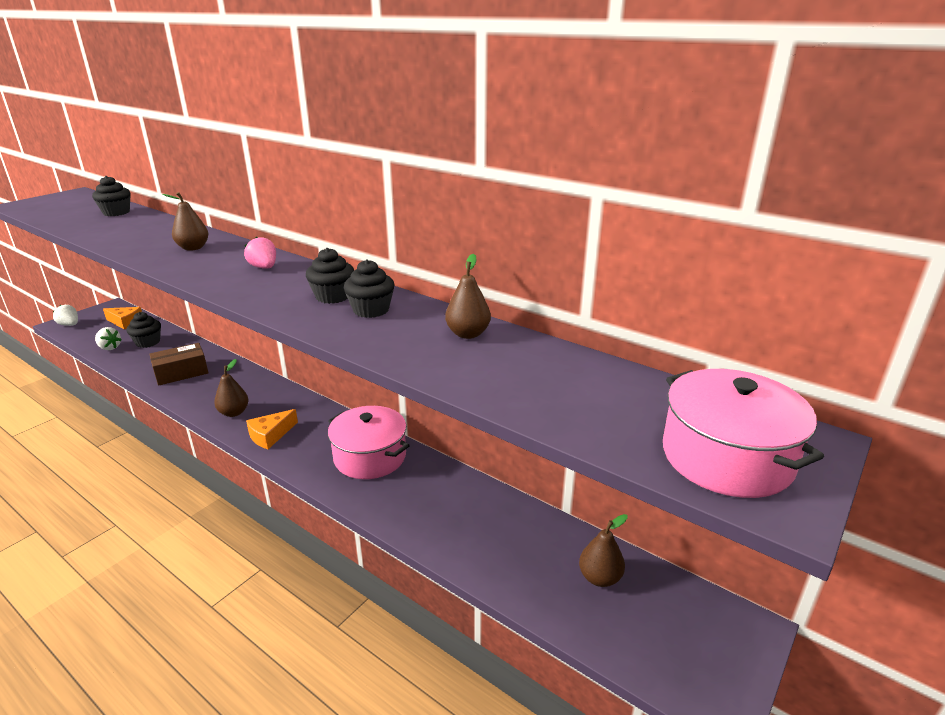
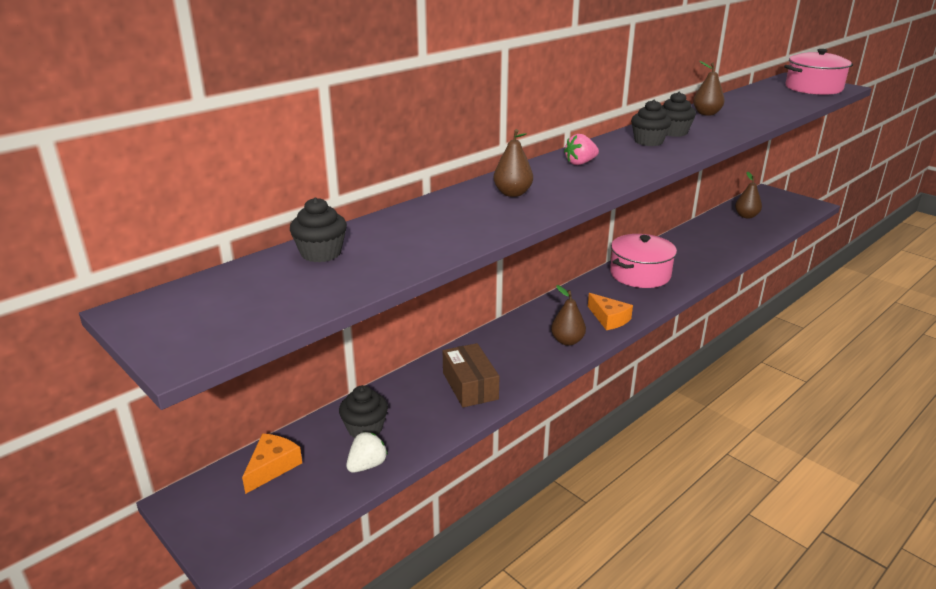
camera: 80 degrees left, 0 degrees up
(70, 325) = (242, 539): white strawberry -> none

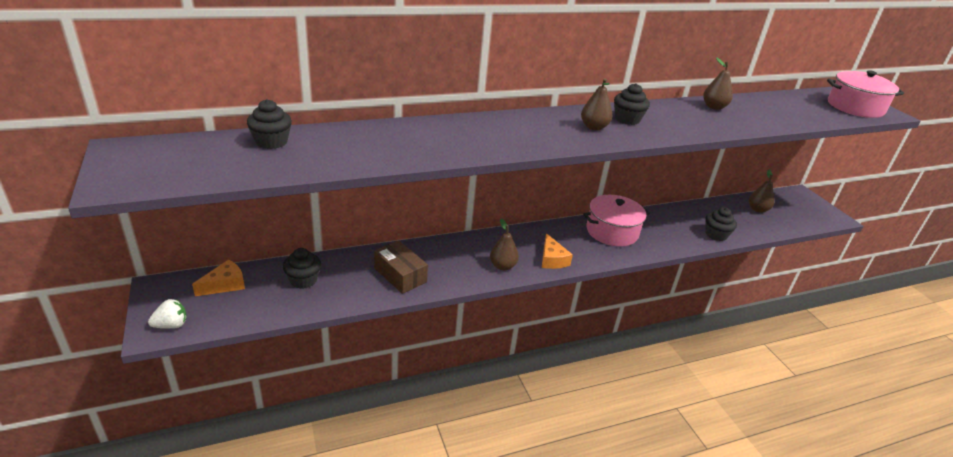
camera: 20 degrees right, 5 degrees up
(367, 465) = (283, 306): white strawberry -> white strawberry (171, 325)
(470, 386) = (400, 275): brown box -> brown box turned 45 degrees counterclockwise
(512, 193) = (459, 134): brown pear -> brown pear (594, 127)
(580, 163) = (545, 123): pink strawberry -> none
(673, 132) = (660, 116): black cupcake -> black cupcake (716, 235)

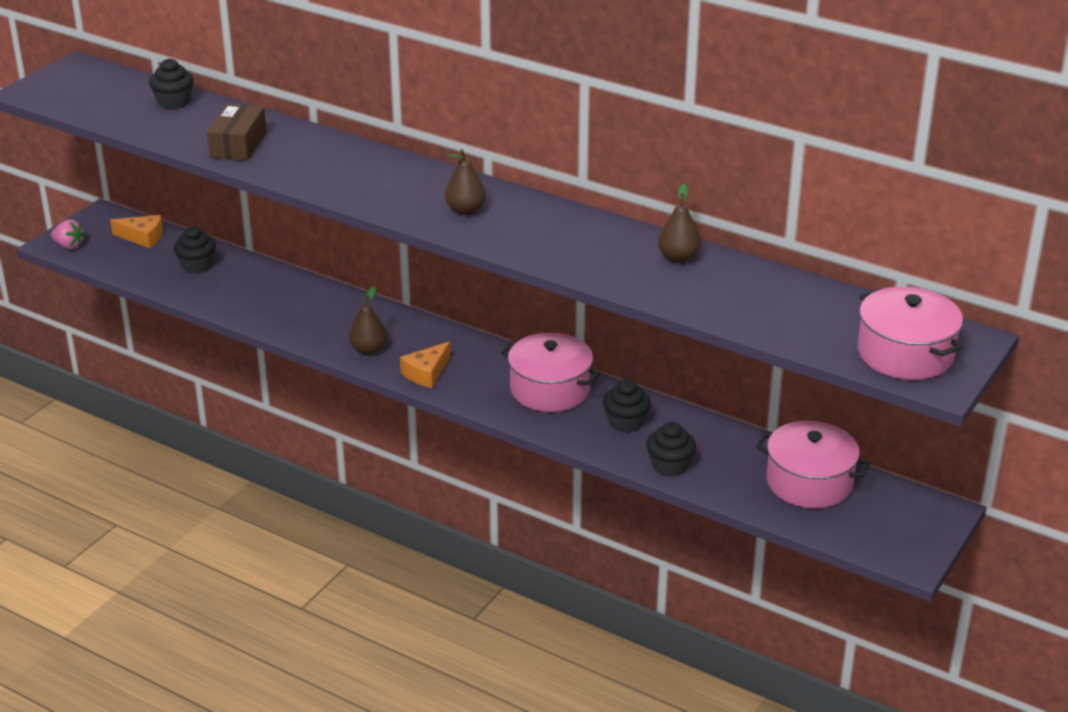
camera: 55 degrees right, 0 degrees up
(171, 325) = (69, 246): white strawberry -> pink strawberry
(400, 275) = (271, 305): brown box -> brown box (238, 145)
(627, 119) = (525, 220): black cupcake -> black cupcake (625, 422)
(757, 209) = (809, 482): brown pear -> pink pot

